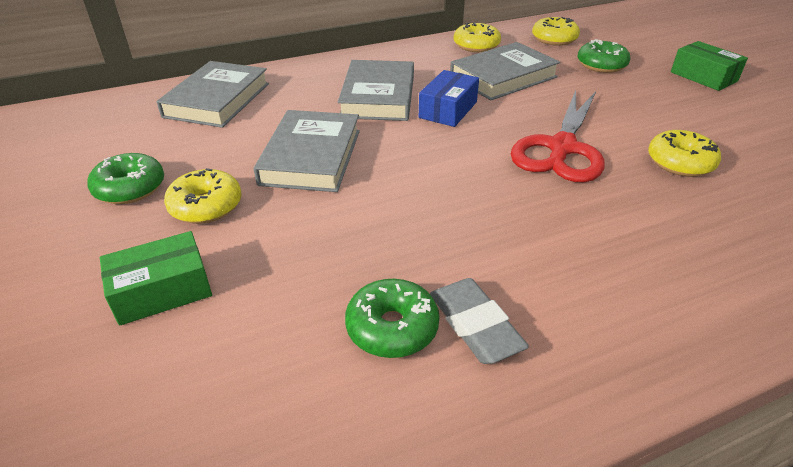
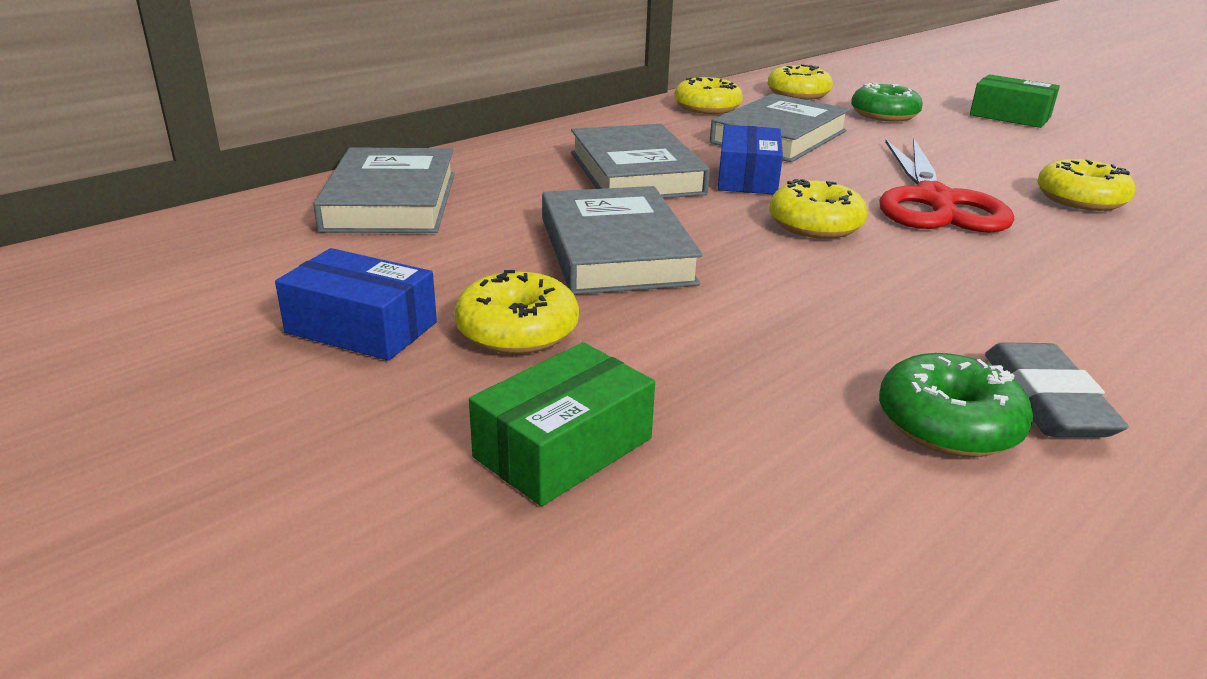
camera: 20 degrees left, 10 degrees down
(130, 188) = (362, 327): green donut -> blue box
(456, 156) = (815, 225): none -> yellow donut
(475, 325) = (1046, 400): grey eraser -> grey eraser turned 45 degrees clockwise

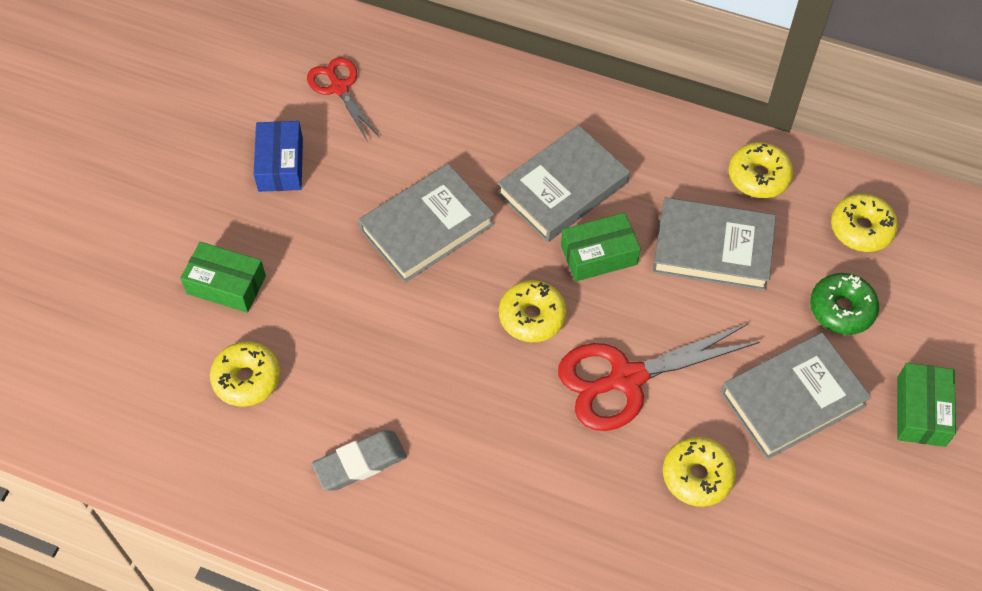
camera: 65 degrees right, 30 degrees up
(290, 251) = (339, 88): none -> red scissors
(391, 201) = (429, 90): grey book -> grey book (792, 399)
(517, 331) = (310, 225): yellow donut -> yellow donut (247, 379)
(747, 177) = (599, 255): blue box -> green box
(948, 424) = (315, 423): green donut -> none

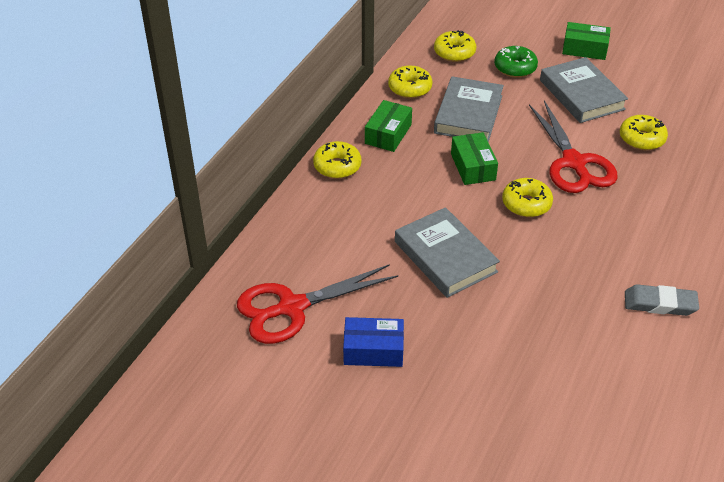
camera: 85 degrees left, 15 degrees down
(226, 285) = (501, 389): green box -> green box (388, 134)
(247, 379) = (594, 374): yellow donut -> yellow donut (337, 166)
(339, 88) = (292, 307): red scissors -> red scissors, size x1.66
(360, 463) = (660, 304): grey eraser -> grey eraser turned 60 degrees counterclockwise
(563, 188) = (412, 180): grey book -> none

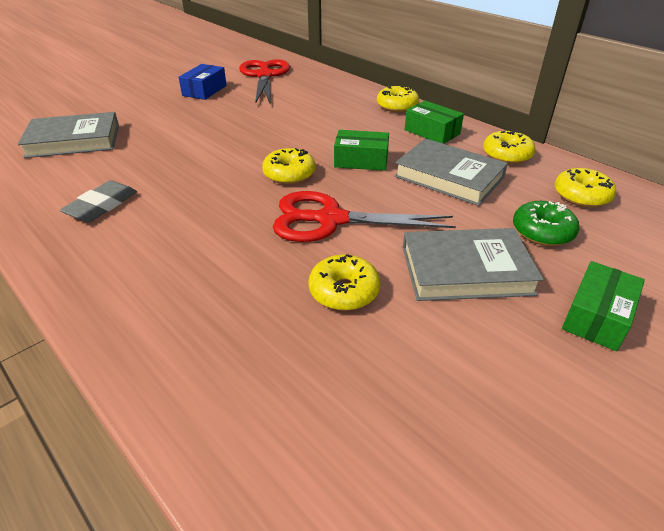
camera: 110 degrees right, 5 degrees down
(445, 257) = (260, 126): grey book -> grey book (74, 140)

